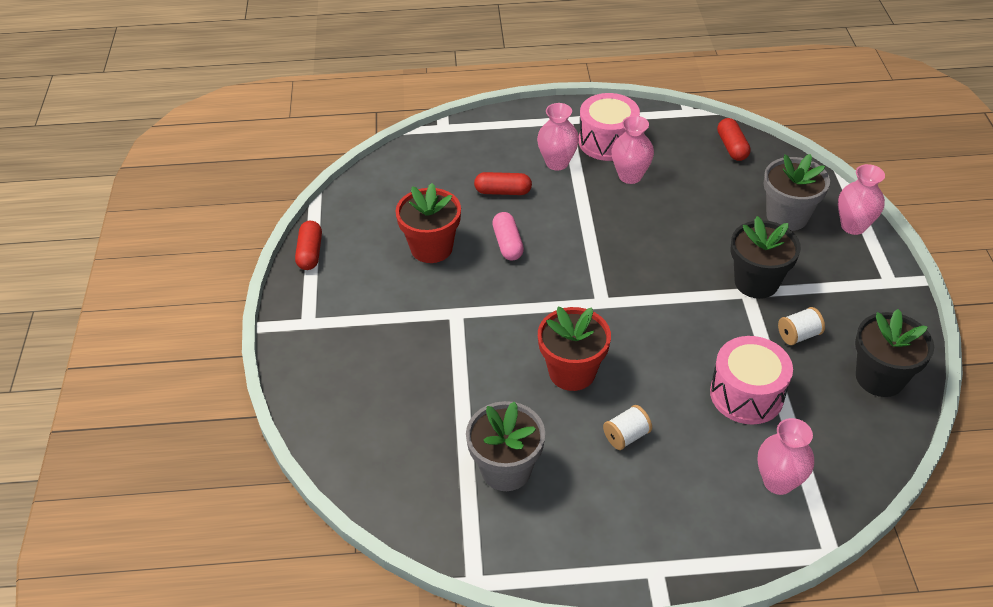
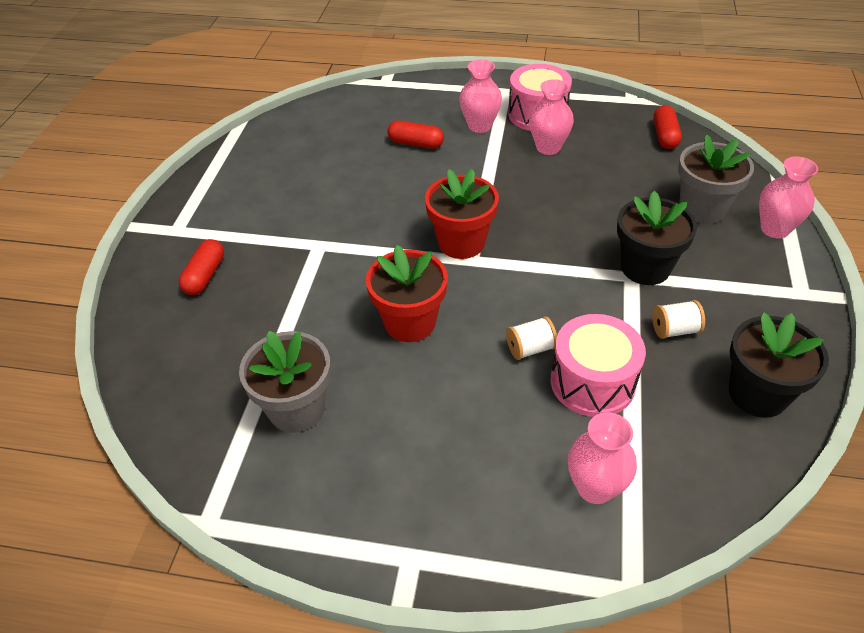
camera: 15 degrees right, 0 degrees up
(310, 253) = (210, 169): red capsule -> red capsule (205, 276)
(431, 248) = (324, 182): red flower pot -> red flower pot (461, 243)
(508, 244) = (399, 190): pink capsule -> none
(626, 436) = (440, 400): white spool -> white spool (530, 348)

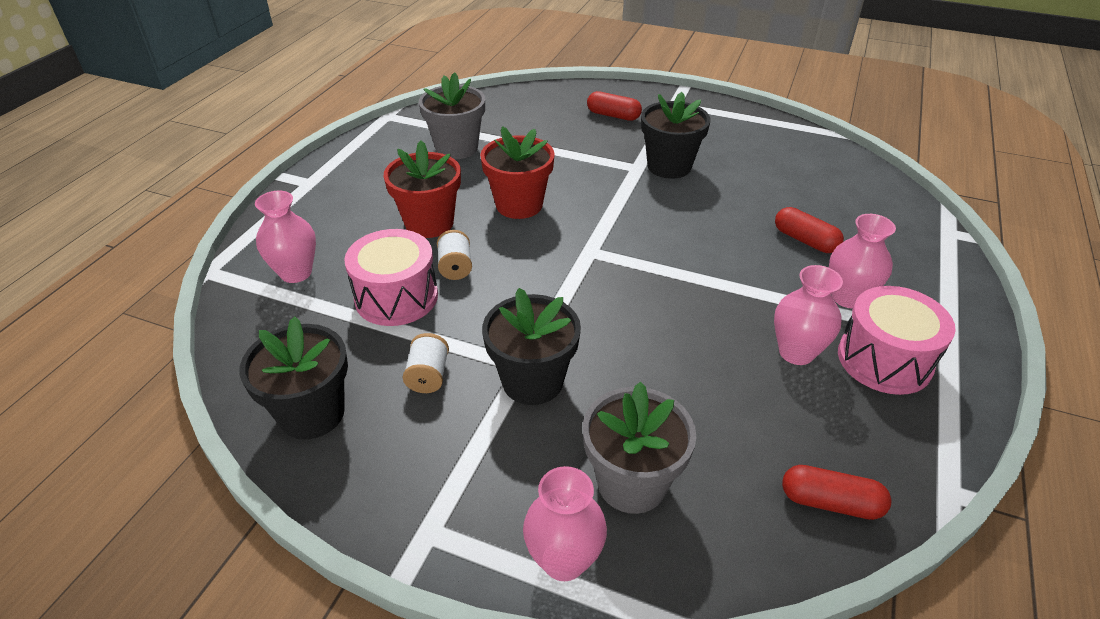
camera: 100 degrees right, 5 degrees down
(314, 223) = (669, 166): none -> black flower pot
(416, 143) = (805, 240): red capsule -> red capsule turned 75 degrees counterclockwise
(461, 243) = (617, 248): red flower pot -> red flower pot (429, 223)

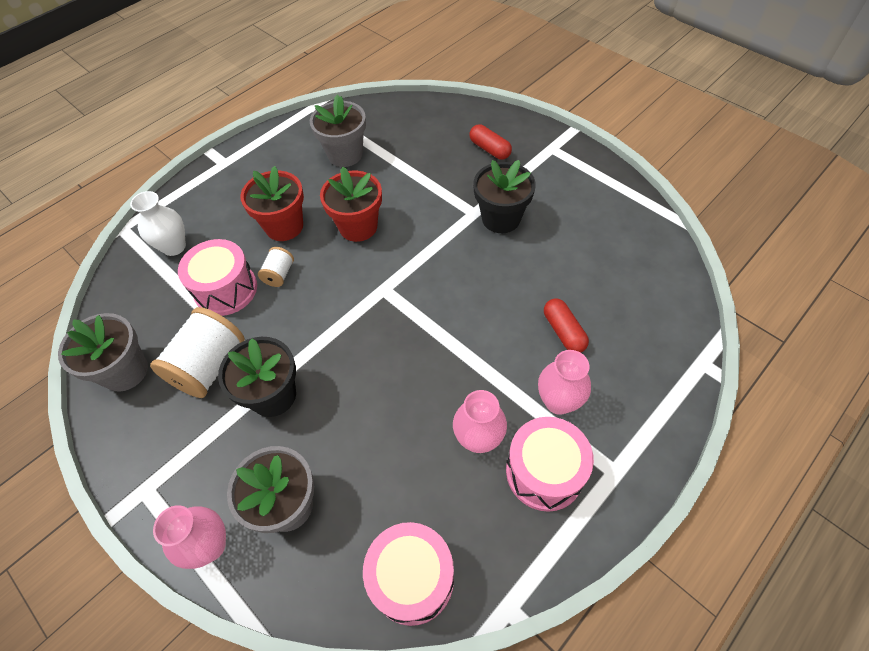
camera: 25 degrees right, 15 degrees up
(296, 273) = (174, 247): pink vase -> white vase
(312, 414) = (125, 371): black flower pot -> grey flower pot
(428, 376) = (209, 366): white spool -> white spool, size x2.01
(830, 502) = (412, 578): red capsule -> pink drum

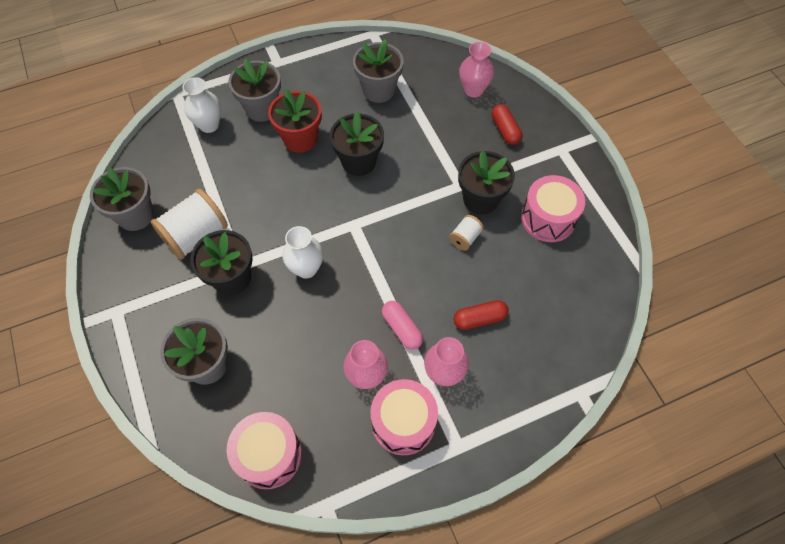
camera: 20 degrees right, 5 degrees up
(210, 546) = (143, 370): pink vase -> pink vase (473, 90)
(226, 289) = (233, 177): pink drum -> pink drum (548, 218)
(227, 211) = (262, 109): none -> grey flower pot
(279, 274) = (278, 180): white spool -> white spool (465, 238)
(354, 352) = (306, 268): none -> white vase
(358, 227) = (359, 162): red flower pot -> black flower pot
(489, 373) = (402, 328): none -> pink capsule
(563, 331) = (479, 319): red capsule -> red capsule turned 75 degrees clockwise

